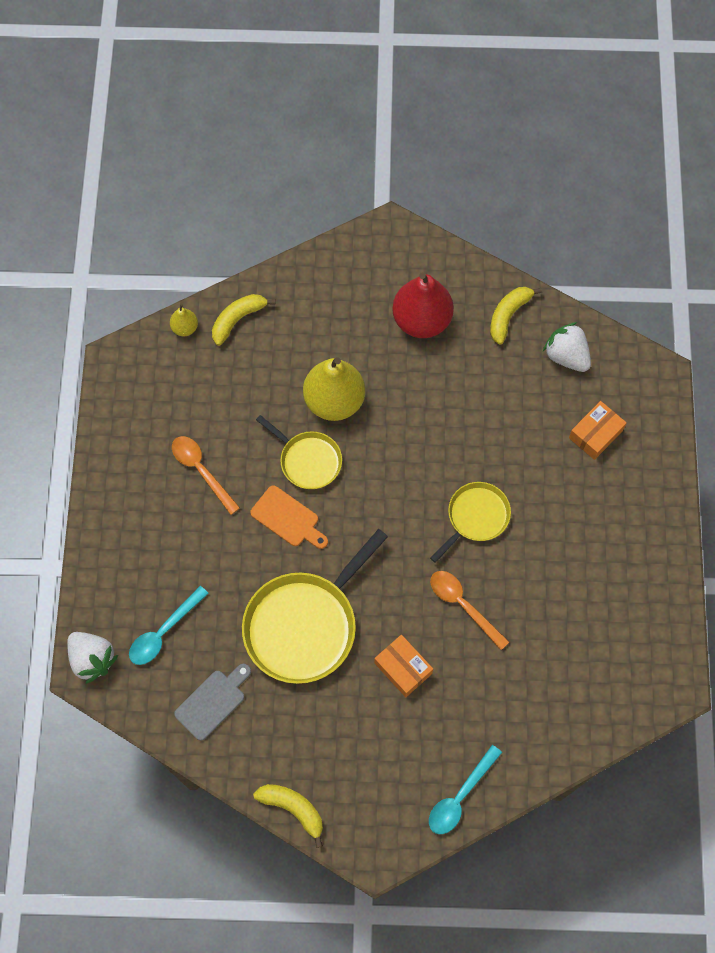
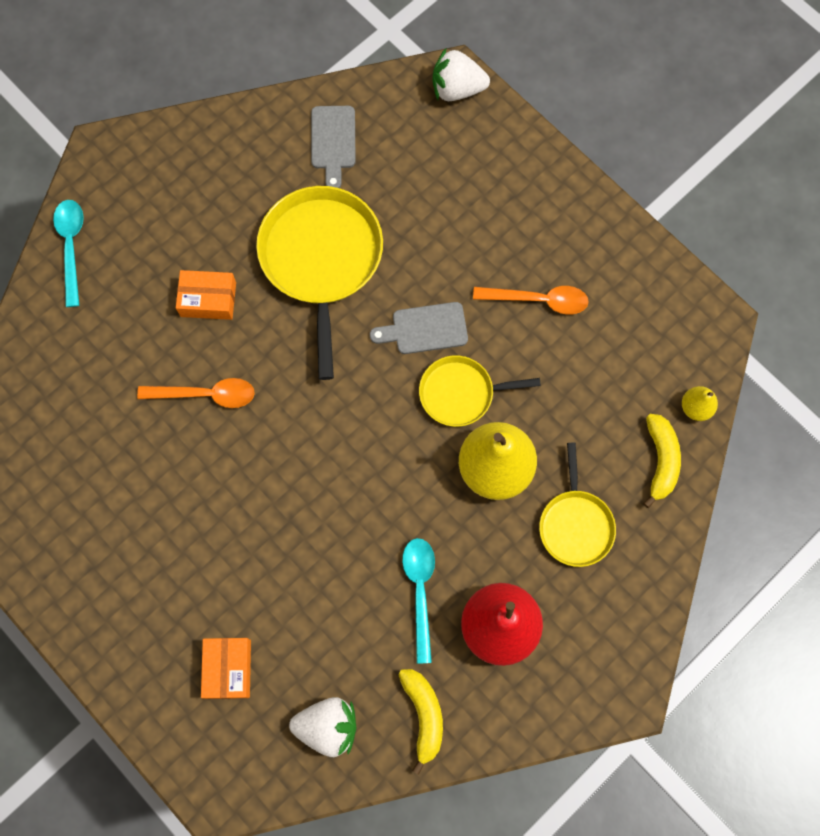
camera: 135 degrees right, 5 degrees up
(163, 632) = (426, 155): turquoise spoon -> turquoise spoon (420, 591)
(288, 518) = (425, 329): orange cutting board -> grey cutting board
(293, 809) = (194, 126): yellow banana -> none
(476, 517) = (266, 481): yellow pan -> yellow pan (575, 525)

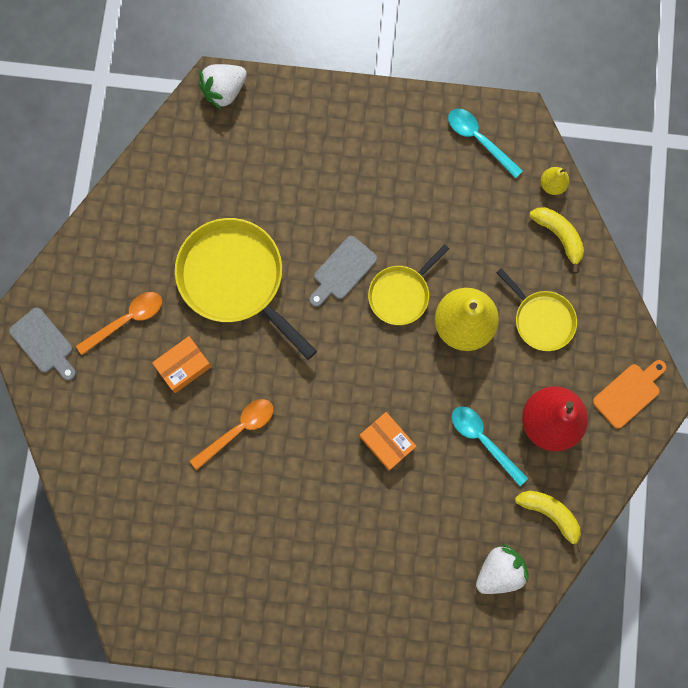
camera: 40 degrees left, 5 degrees up
(71, 247) = (58, 406): turquoise spoon -> turquoise spoon (479, 140)
(228, 669) = (407, 589): orange box -> orange box (387, 442)
(333, 142) = (173, 193): grey cutting board -> grey cutting board (44, 343)
(538, 300) = (398, 193): orange spoon -> orange spoon (127, 320)
(602, 666) = (629, 393): none -> orange cutting board

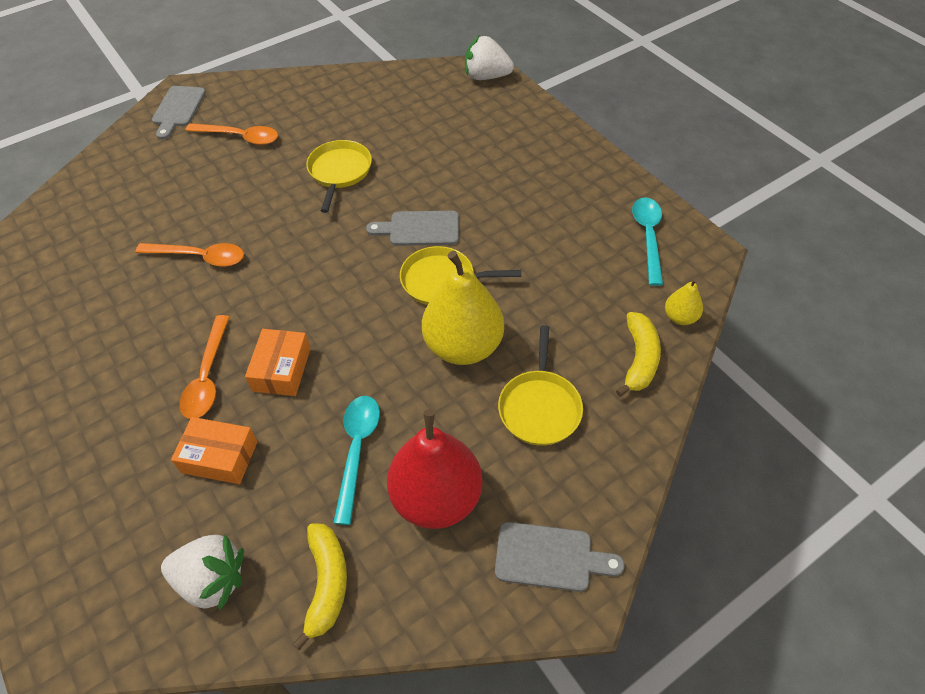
camera: 50 degrees right, 25 degrees down
(184, 366) = (230, 190): orange box -> orange box (219, 457)
(235, 278) = (339, 172): yellow pan -> yellow pan, size x0.57
(353, 489) = (208, 376): none -> orange spoon
(629, 393) = (550, 557): orange cutting board -> grey cutting board

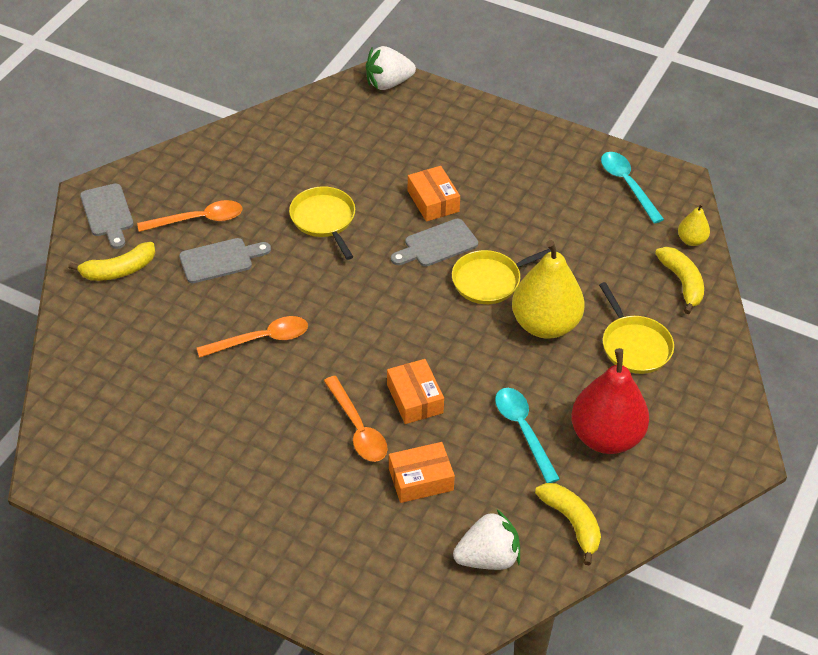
camera: 30 degrees left, 5 degrees down
(145, 156) = (119, 270): none -> yellow banana
(447, 188) = (433, 201): none -> orange box
(550, 557) = (710, 440): grey cutting board -> grey cutting board (220, 260)

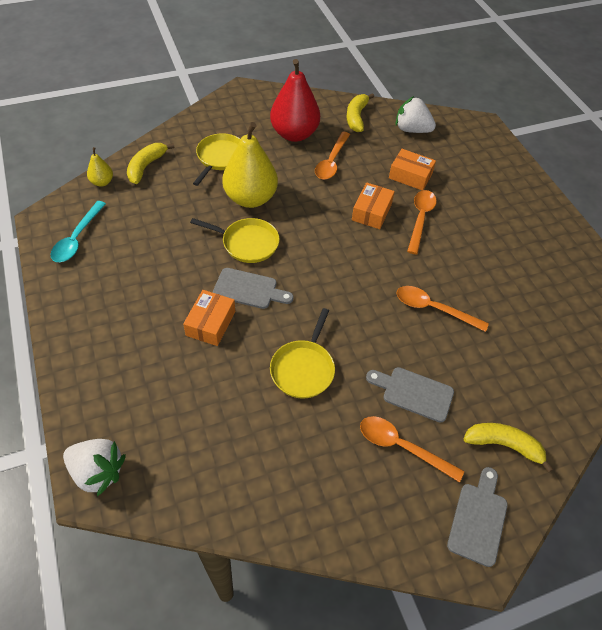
camera: 140 degrees left, 5 degrees up
(523, 430) = (331, 162): turquoise spoon -> orange spoon

